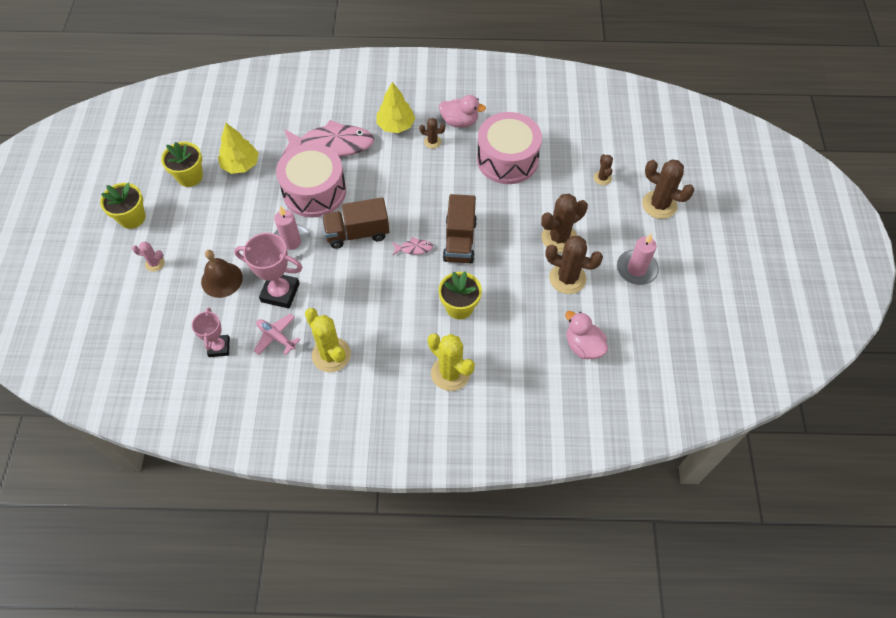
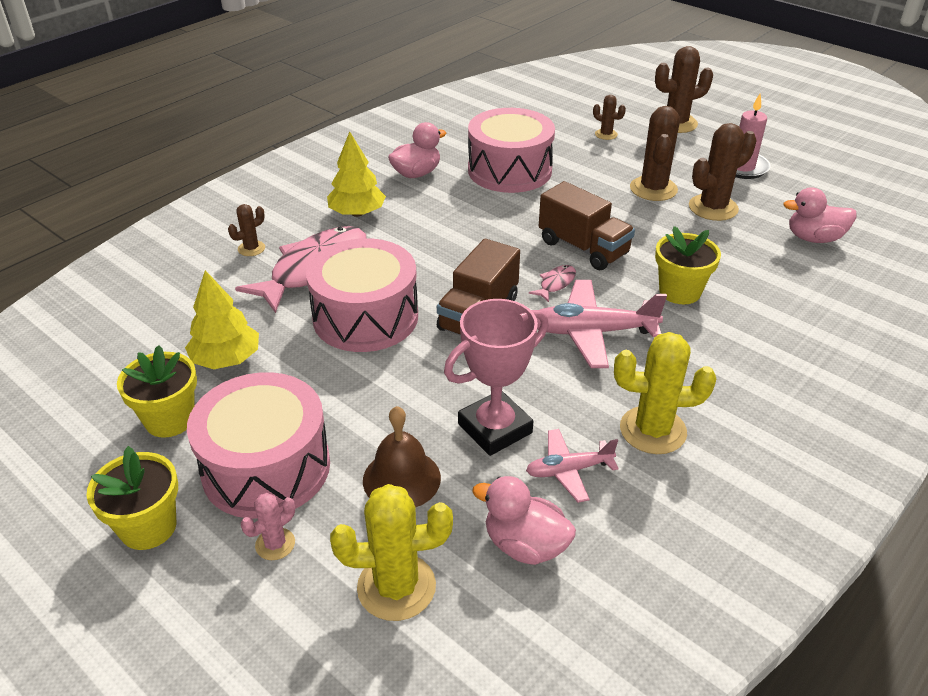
camera: 50 degrees left, 20 degrees down
(190, 229) = (266, 467): none -> pink drum
(219, 347) = (525, 545): pink trophy -> pink duck
(292, 243) = (423, 376): pink candle -> none
(386, 288) = (592, 332): none -> pink plane
(432, 142) = (418, 201): brown cactus -> brown cactus (251, 248)
(450, 373) = (773, 343): yellow cactus -> yellow cactus (396, 587)

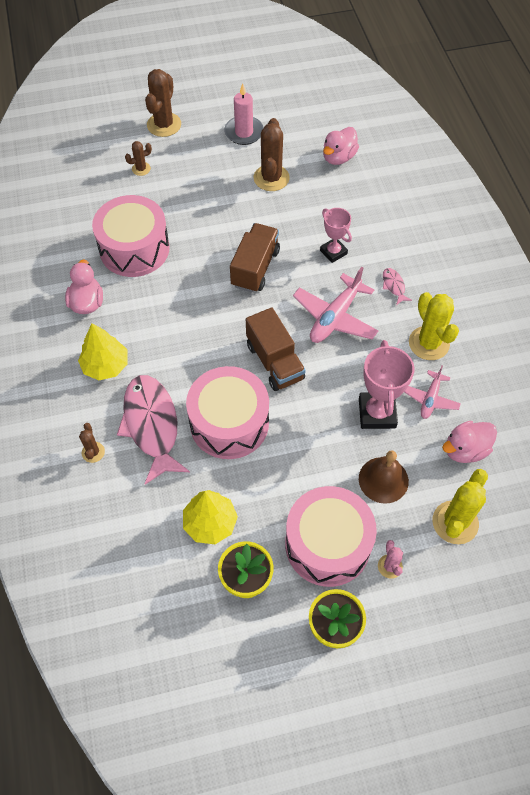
camera: 55 degrees left, 20 degrees up
(555, 283) = (277, 305): pink fish -> pink fish (394, 286)
(583, 248) = (255, 268): brown truck -> brown truck turned 60 degrees counterclockwise
(653, 189) = (226, 191): brown cactus -> none
(653, 430) = (429, 343): yellow cactus -> yellow cactus turned 60 degrees counterclockwise
(679, 291) = (333, 252): yellow flower pot -> pink trophy

